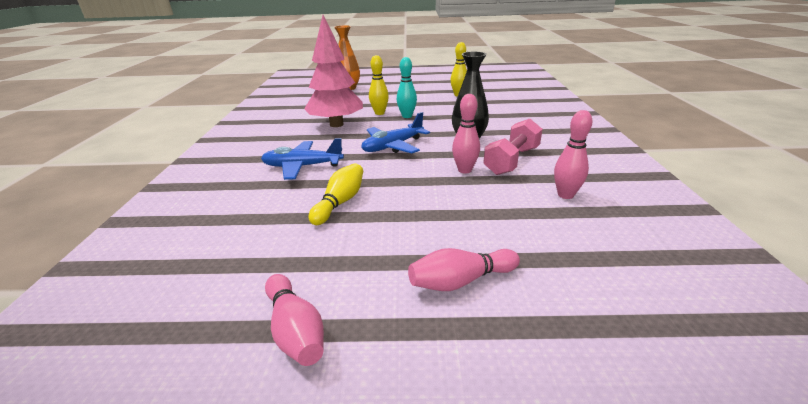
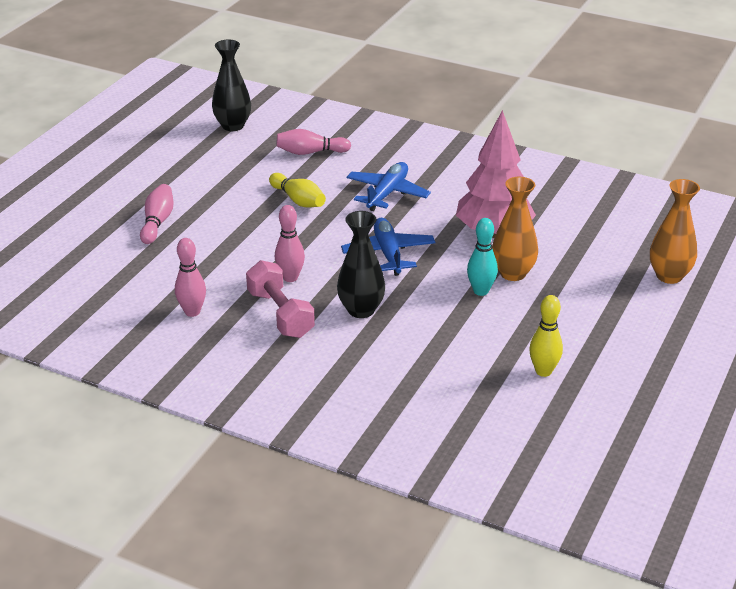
camera: 115 degrees right, 5 degrees up
(145, 324) = (233, 126): none -> black vase
(295, 330) = (181, 164): pink bowling pin -> pink bowling pin (310, 152)
(379, 113) = (513, 273): yellow bowling pin -> orange vase

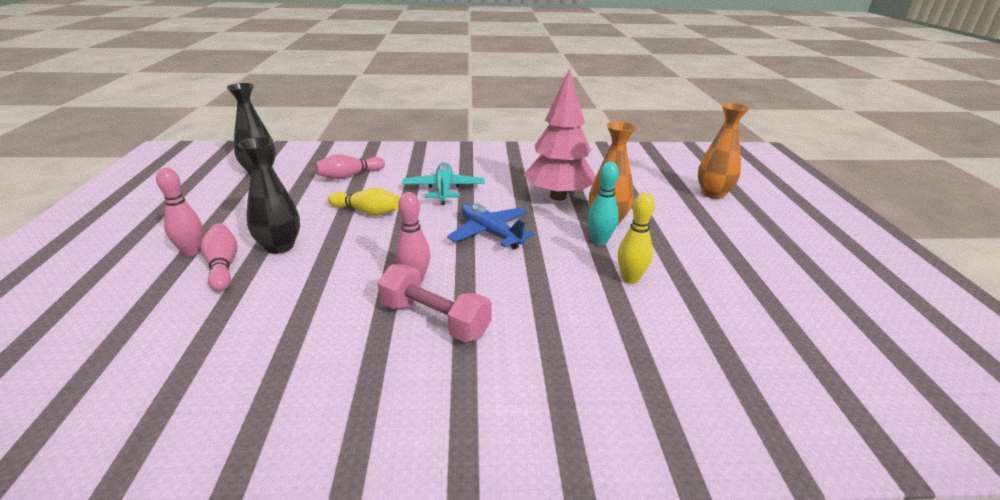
camera: 30 degrees left, 5 degrees down
(192, 312) = (325, 352): pink bowling pin -> pink bowling pin (191, 252)
(361, 310) = (514, 289): black vase -> black vase (279, 246)
(387, 193) = (444, 190): blue plane -> turquoise plane
(543, 371) = (731, 292): yellow bowling pin -> yellow bowling pin (630, 279)

